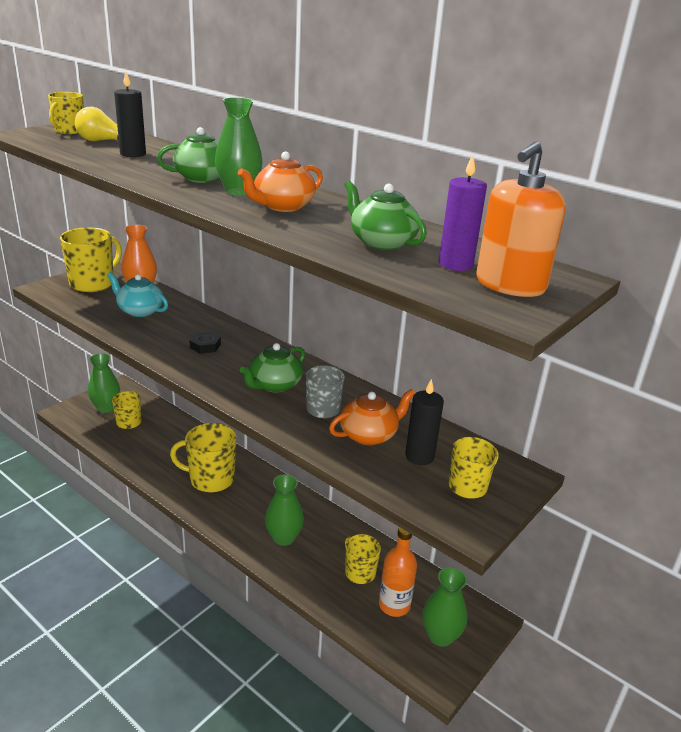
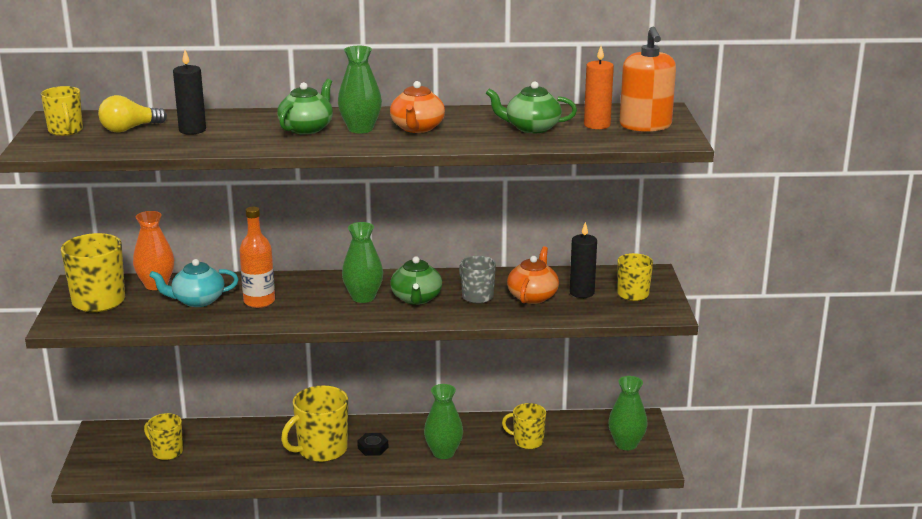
camera: 40 degrees left, 5 degrees down
(106, 407) = (120, 453): green vase -> green vase (363, 297)
(205, 346) = (311, 299): black nut -> black nut (373, 447)
(394, 605) = (576, 445): orange bottle -> orange bottle (259, 301)
(455, 264) = (597, 125): purple candle -> orange candle

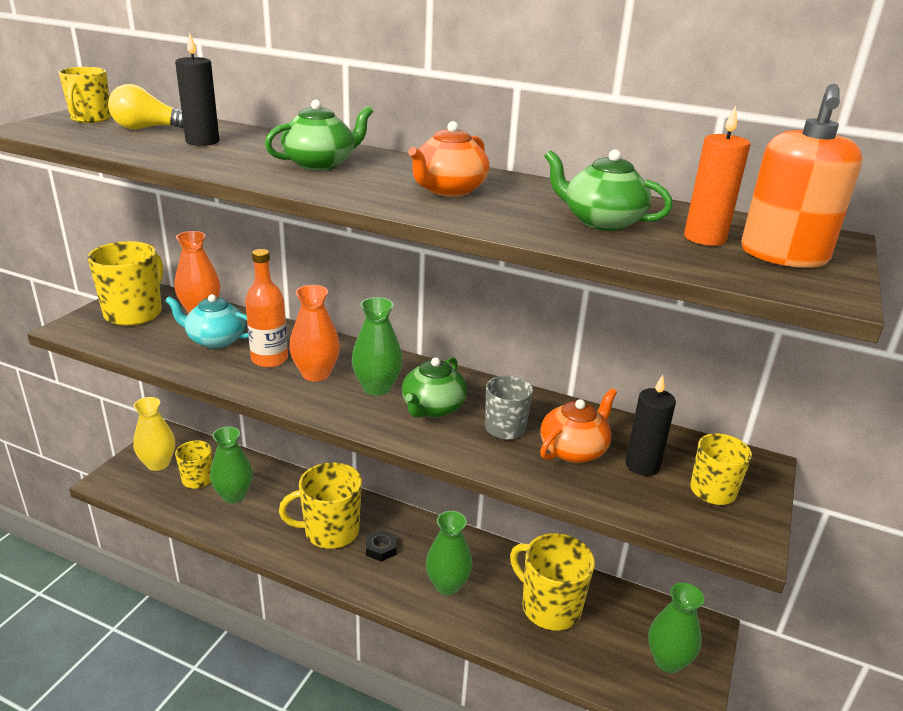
camera: 25 degrees right, 5 degrees up
(117, 453) = (158, 464): none -> yellow vase
(307, 301) = (316, 374): none -> orange vase
(360, 129) = (379, 177): green vase -> green vase (234, 495)
(527, 441) = (549, 607): yellow mug -> yellow mug, size x1.64

